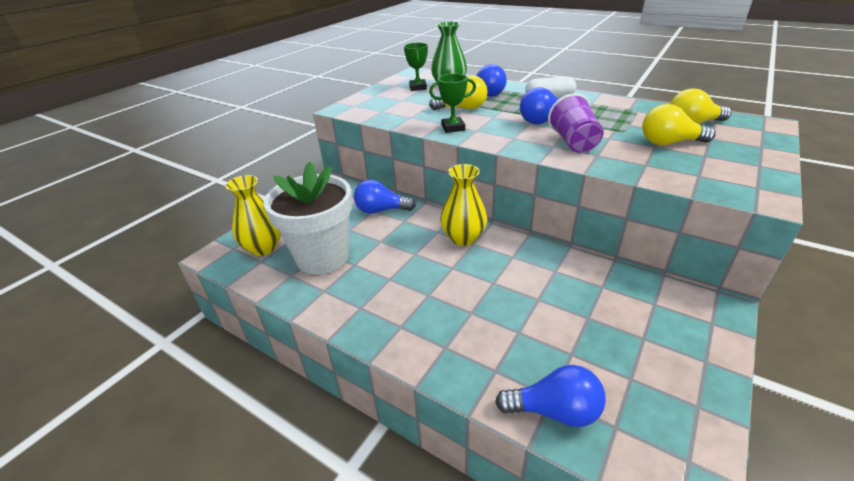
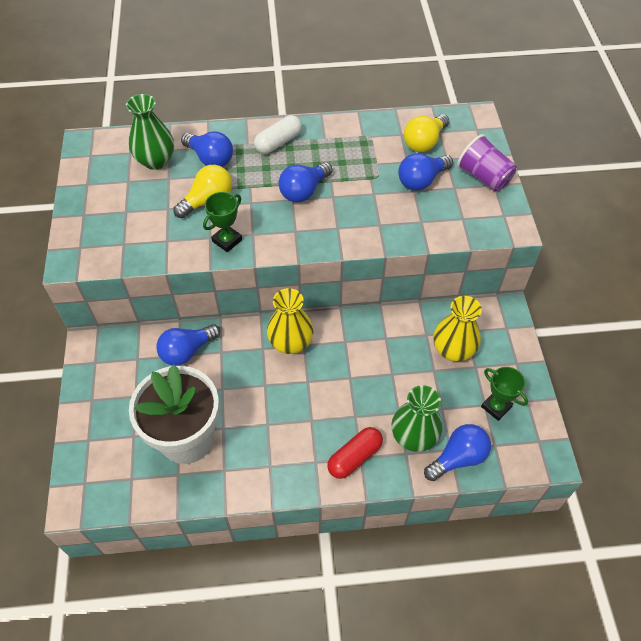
camera: 40 degrees left, 20 degrees up
(263, 248) = (116, 463): yellow vase -> yellow vase (453, 350)
(418, 87) = (121, 178): green trophy -> green trophy (496, 407)
(439, 343) = (354, 457): none -> red capsule
(517, 361) = (414, 436): none -> green vase
(573, 142) = (350, 215): purple cup -> purple cup (483, 177)
(669, 143) = (421, 180): yellow light bulb -> blue light bulb

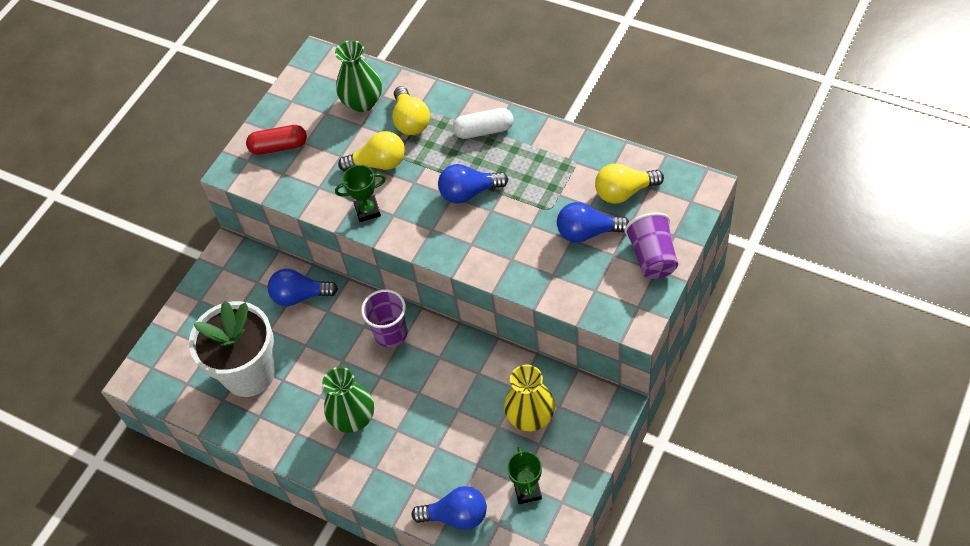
camera: 40 degrees right, 0 degrees up
(210, 159) = (411, 121): blue light bulb -> yellow light bulb
(291, 343) = (391, 333): yellow vase -> purple cup
(354, 457) = (369, 465): red capsule -> red capsule (279, 147)
(414, 436) = (433, 475): green vase -> green vase (353, 418)

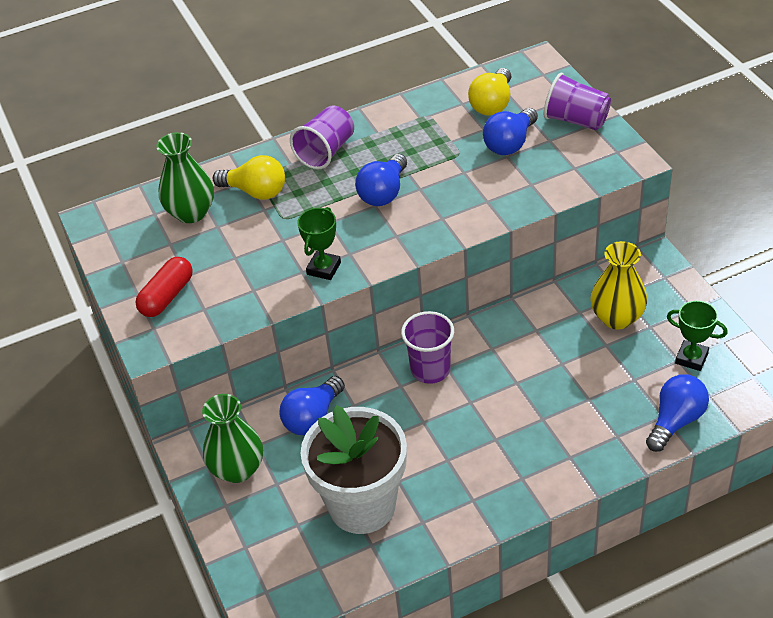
camera: 55 degrees left, 10 degrees down
(353, 418) = (499, 445): green vase -> green vase (237, 469)
(379, 163) = (278, 235): yellow light bulb -> none
(484, 130) = (326, 151): white capsule -> purple cup

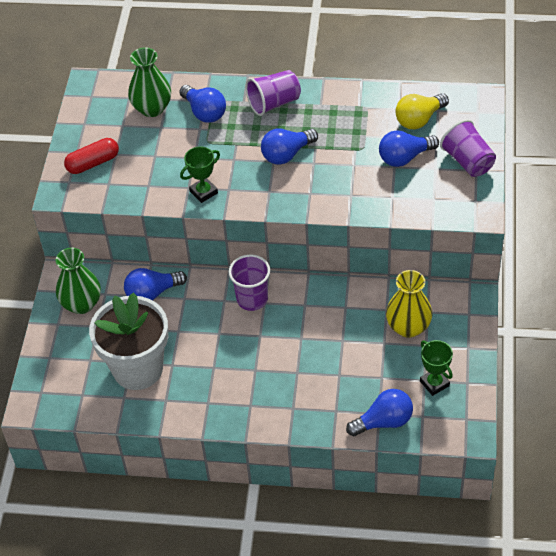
camera: 30 degrees right, 5 degrees up
(256, 191) = (204, 112): yellow light bulb -> blue light bulb

